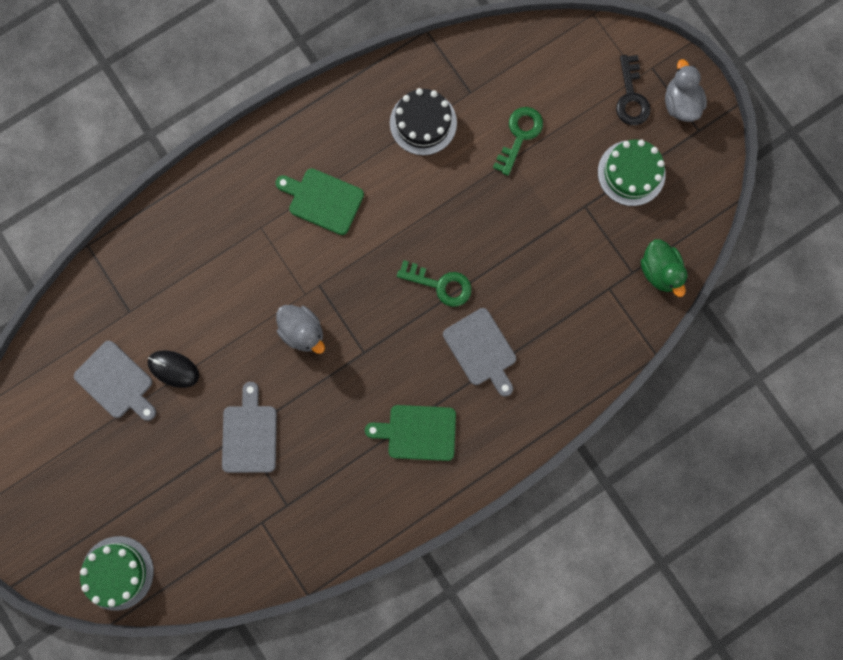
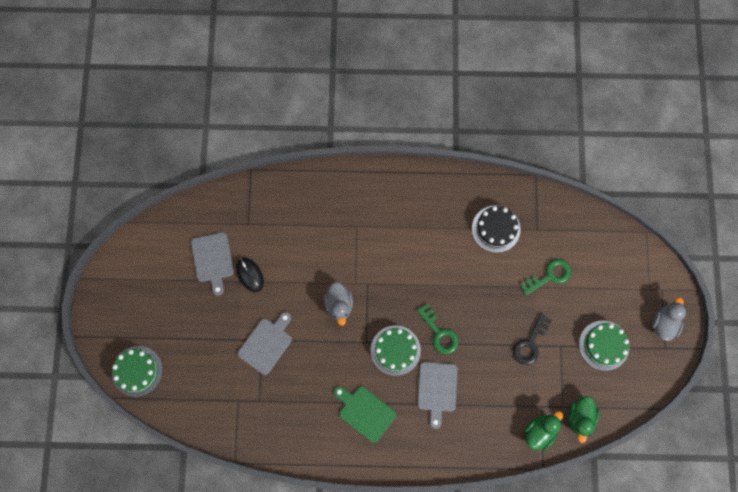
camera: 35 degrees right, 5 degrees down
(323, 200) = (404, 235): green cutting board -> none
(404, 338) = (395, 350): none -> green cake
(625, 317) = (539, 431): none -> green duck
(631, 97) = (635, 298): black key -> black key (530, 343)

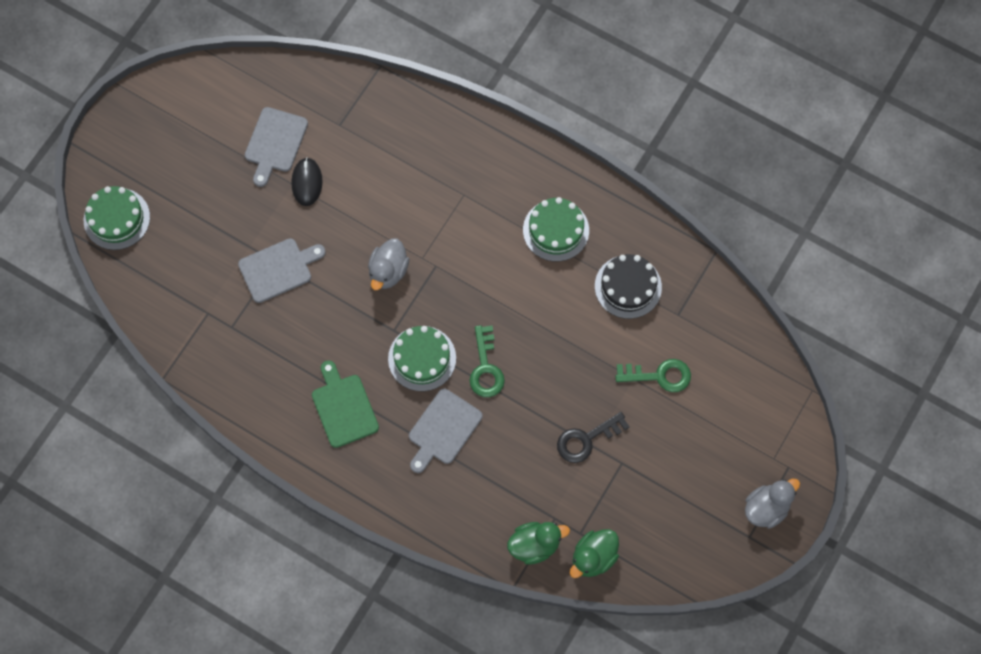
camera: 30 degrees right, 5 degrees down
(604, 345) = (675, 491): green cake -> green cake (556, 230)

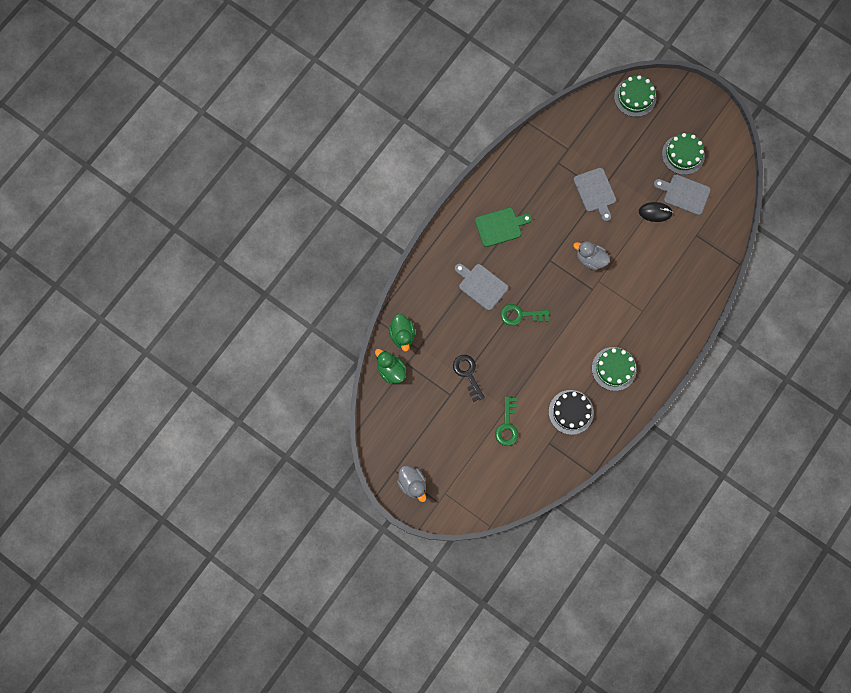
camera: 95 degrees right, 5 degrees up
(422, 358) = (529, 276): green cake -> green cake (683, 154)

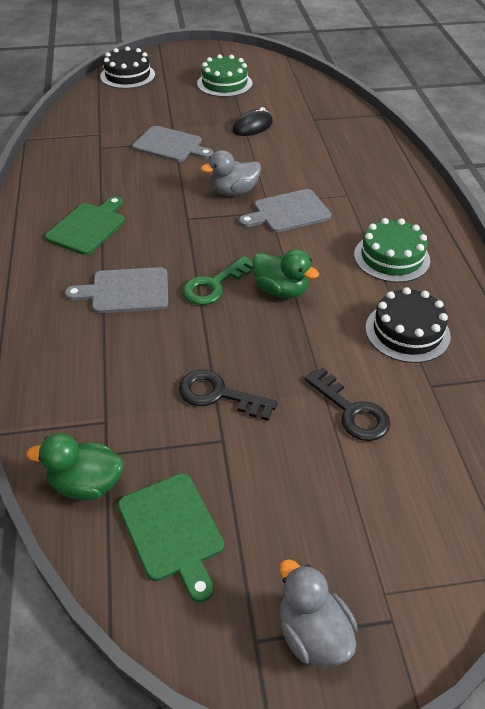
camera: 45 degrees left, 30 degrees down
(402, 335) = (59, 423): green duck -> green duck (281, 290)
(403, 413) = (172, 530): none -> green cutting board
(412, 484) = (313, 633): grey duck -> grey duck turned 135 degrees counterclockwise
(507, 425) = (351, 411): green key -> black key
(635, 97) = (127, 75): green cake -> black cake
(684, 194) = (262, 103): grey cutting board -> grey cutting board (288, 212)

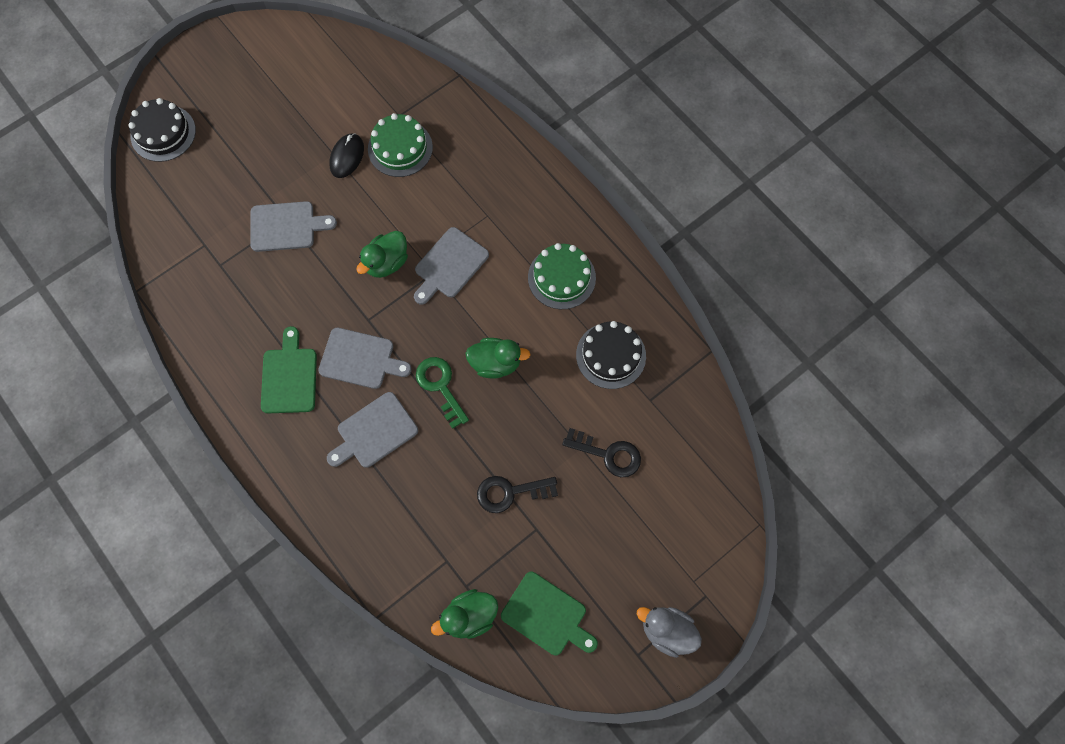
camera: 30 degrees left, 25 degrees up
(158, 239) = (360, 359): none -> grey cutting board
(214, 285) = (440, 386): green key -> green key turned 135 degrees clockwise
(224, 83) = (275, 97): green cake -> green cake (400, 148)
(233, 191) = (386, 263): grey duck -> green duck

